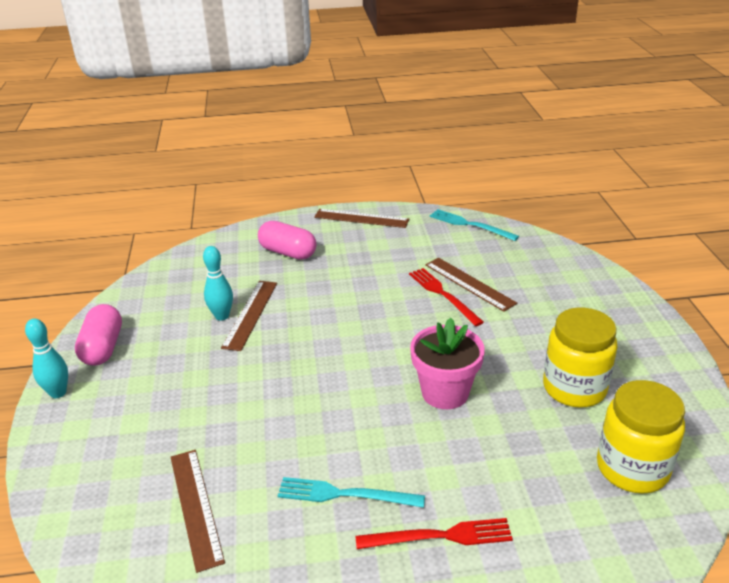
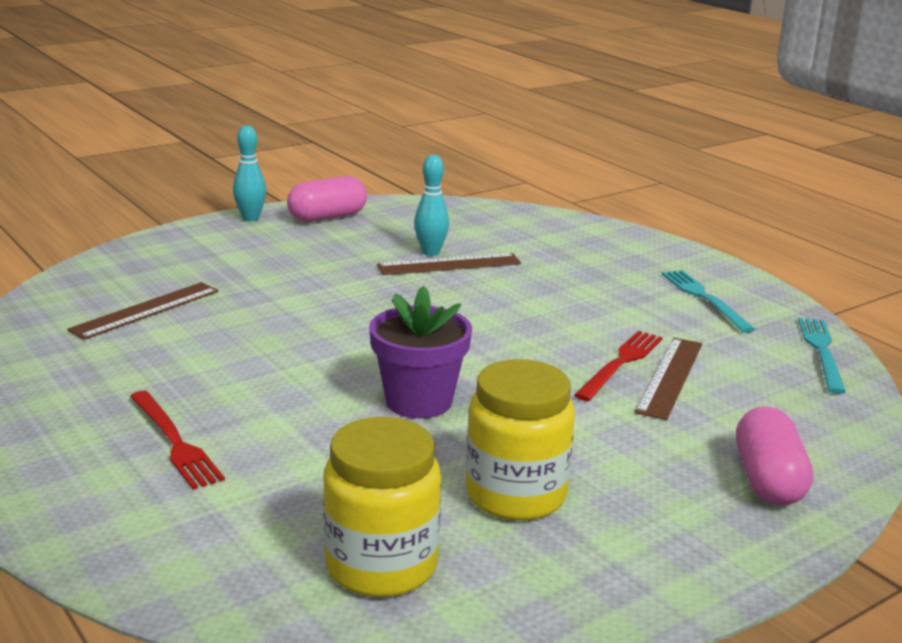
camera: 60 degrees right, 10 degrees down
(288, 252) = (588, 255): pink capsule -> pink capsule (768, 480)
(345, 494) = (205, 376): turquoise fork -> turquoise fork (704, 298)
(361, 218) = (723, 278): brown ruler -> none
(445, 392) = (419, 401): pink flower pot -> purple flower pot

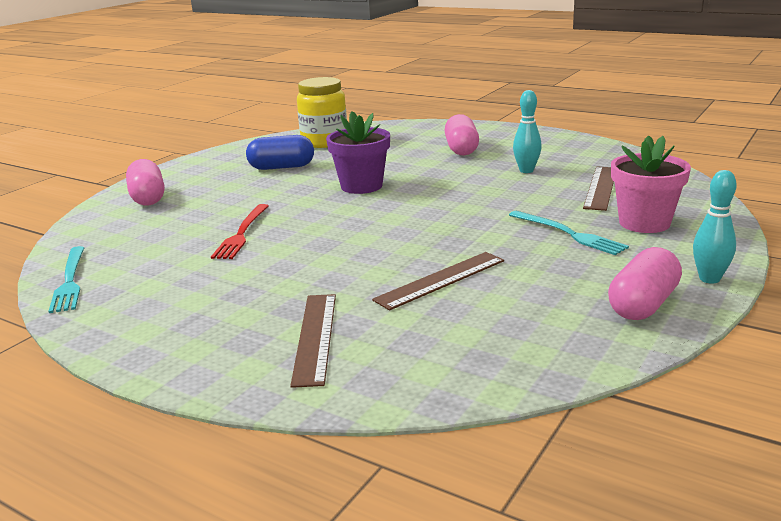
camera: 160 degrees right, 0 degrees up
(175, 442) = (461, 149): red fork -> pink capsule
(197, 264) = (644, 223): none -> pink flower pot
(430, 252) = (474, 289): turquoise bowling pin -> turquoise bowling pin (526, 170)
(515, 495) = (281, 167): yellow jar -> blue capsule
(670, 377) = (204, 233): brown ruler -> brown ruler (315, 337)
(704, 298) = (168, 309): turquoise fork -> turquoise fork (569, 234)

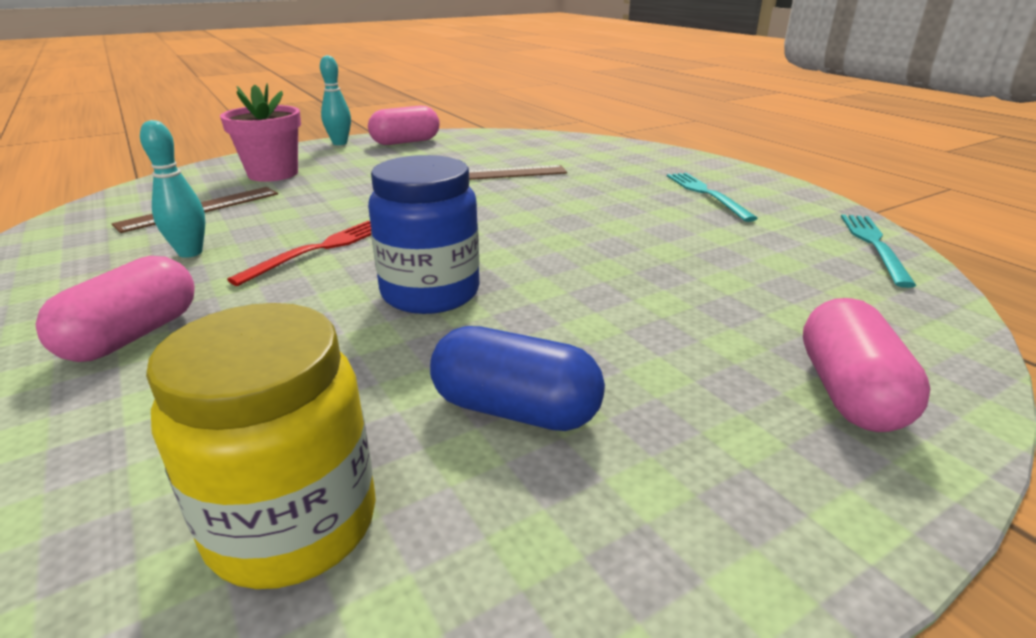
camera: 155 degrees left, 5 degrees up
(242, 233) = (658, 256): red fork -> red fork (318, 250)
(315, 337) = (624, 164): brown ruler -> none
(361, 186) = (430, 293): purple flower pot -> blue jar
(569, 234) = (345, 180): turquoise fork -> turquoise fork (706, 194)

